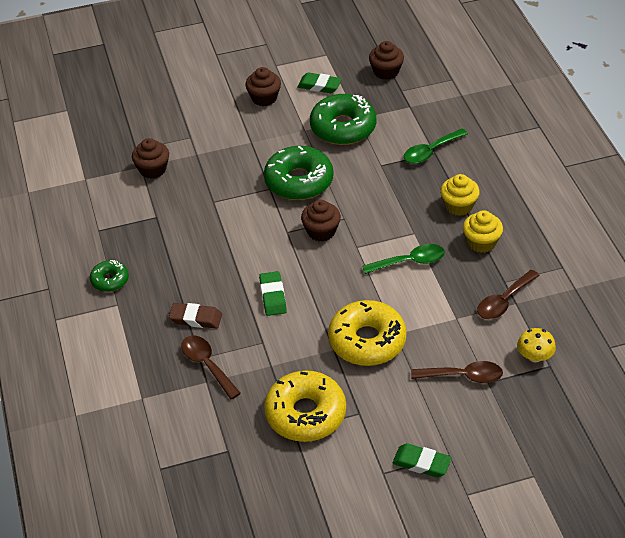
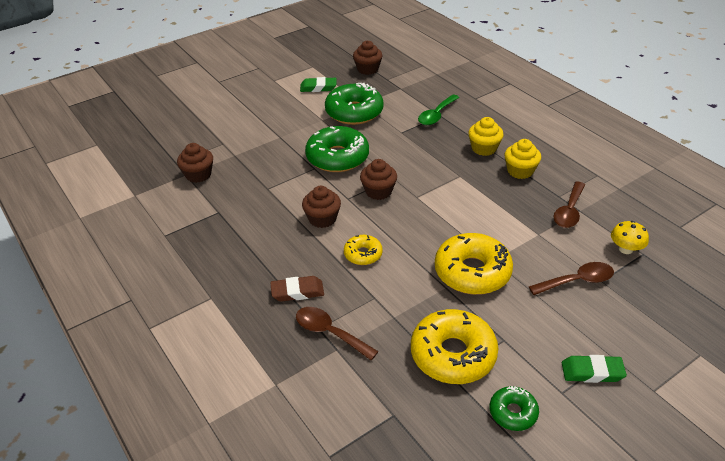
camera: 20 degrees left, 5 degrees down
(110, 280) = (194, 277): green donut -> green donut (513, 412)
(264, 98) = (275, 104): brown cupcake -> brown cupcake (322, 219)
(273, 296) = (363, 254): green eraser -> yellow donut
(409, 262) = (470, 198): green spoon -> none

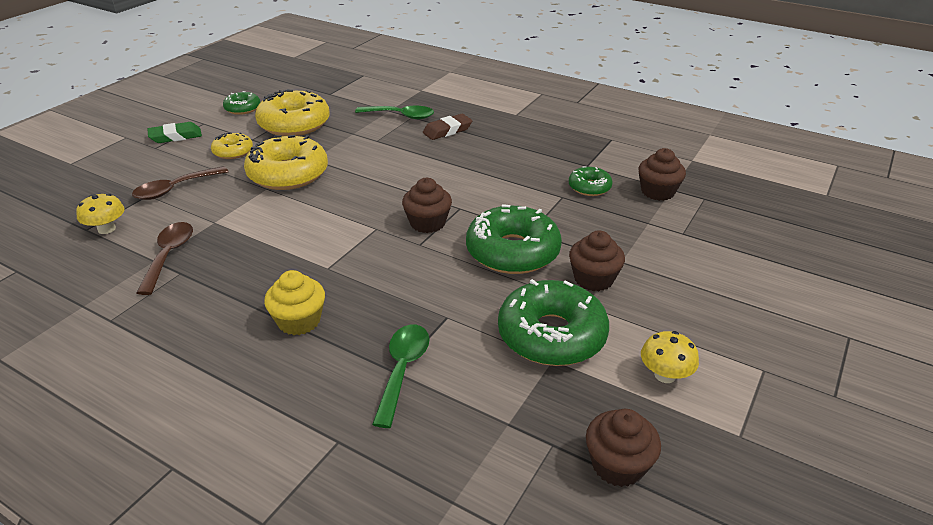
camera: 155 degrees right, 5 degrees down
(240, 191) = (589, 187): none -> green donut
(318, 87) = (665, 375): green eraser -> yellow mushroom
(322, 219) = (472, 183): brown cupcake -> brown cupcake (593, 279)
(330, 333) = (400, 116): brown spoon -> green spoon
(363, 254) = (406, 165): yellow donut -> yellow donut (233, 152)
(520, 171) = (236, 296): yellow cupcake -> none

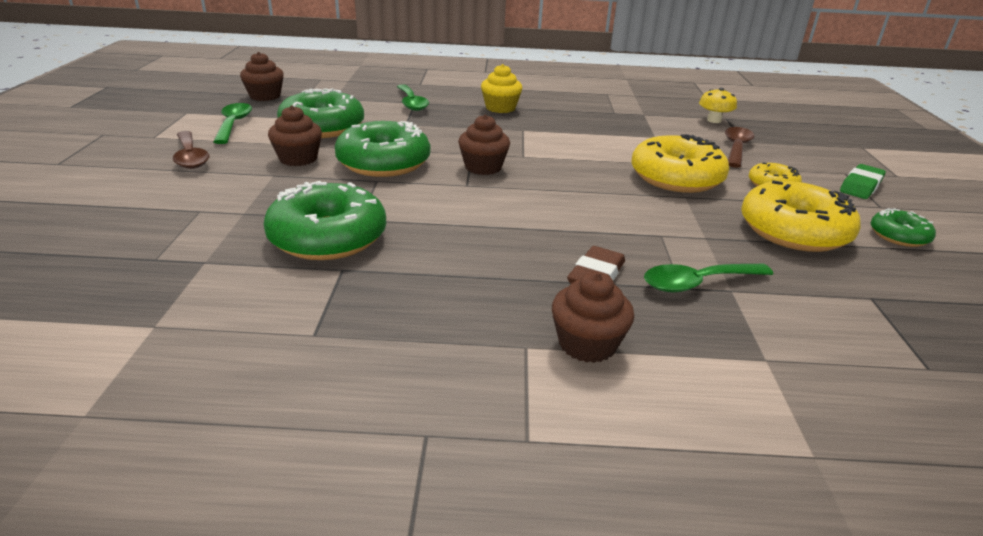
camera: 150 degrees right, 5 degrees down
(169, 256) = (640, 117): brown spoon -> brown spoon (190, 157)
(589, 187) = (328, 237): green donut -> green donut, size x1.92
(657, 192) = (227, 252): brown cupcake -> brown cupcake (587, 344)
(665, 375) = (233, 124): yellow mushroom -> green spoon

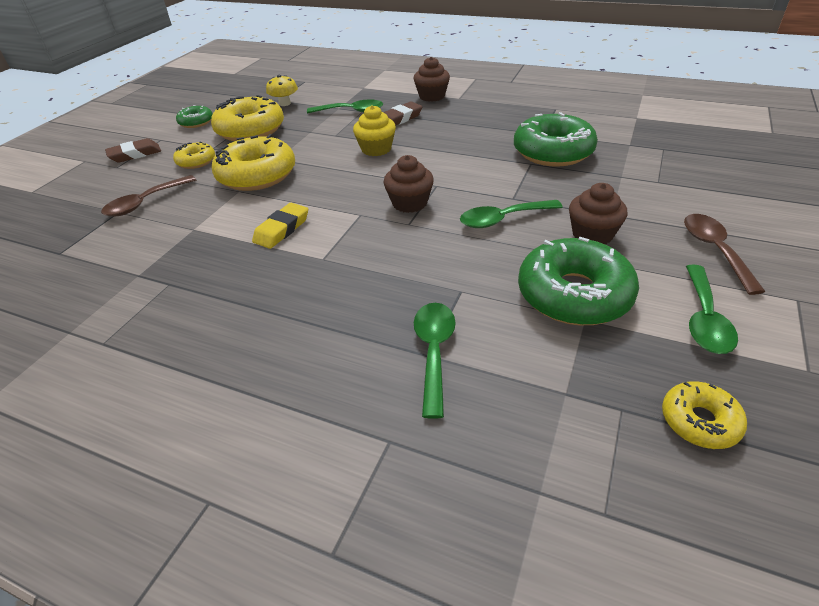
camera: 155 degrees left, 10 degrees up
(265, 96) = (699, 421): brown cupcake -> yellow donut
(383, 163) = (503, 219): green donut -> green spoon
(500, 108) = (308, 316): yellow cupcake -> yellow cupcake (376, 149)
(579, 141) = (282, 229): none -> yellow eraser
(714, 120) = (81, 250): yellow mushroom -> yellow mushroom (284, 103)
(860, 186) = (135, 154): green eraser -> brown eraser

